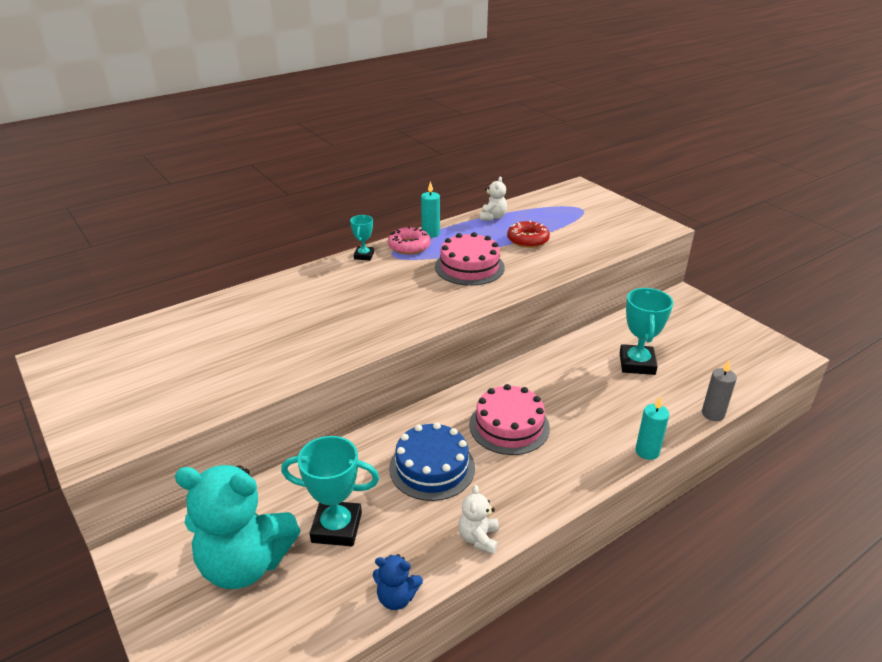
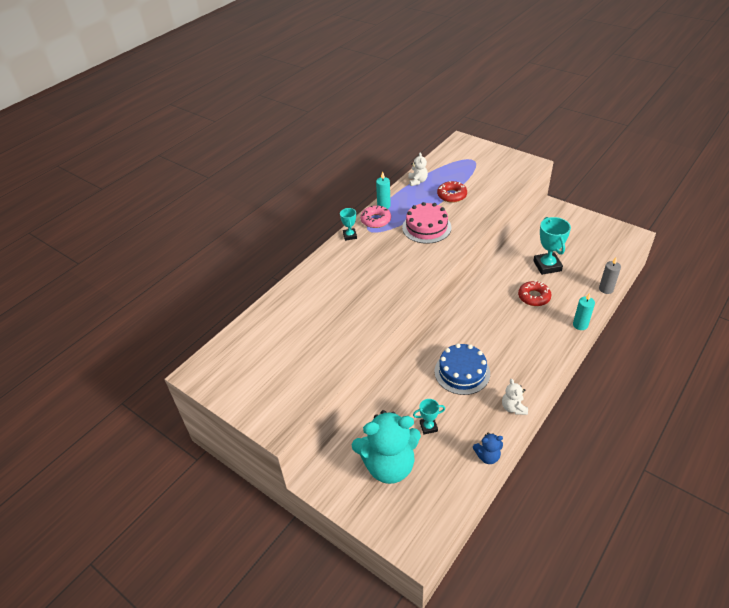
camera: 15 degrees left, 10 degrees up
(336, 527) = (428, 427): turquoise trophy -> turquoise trophy, size x0.55
(509, 426) = (492, 331): pink cake -> none
(595, 397) = (534, 297): none -> red donut

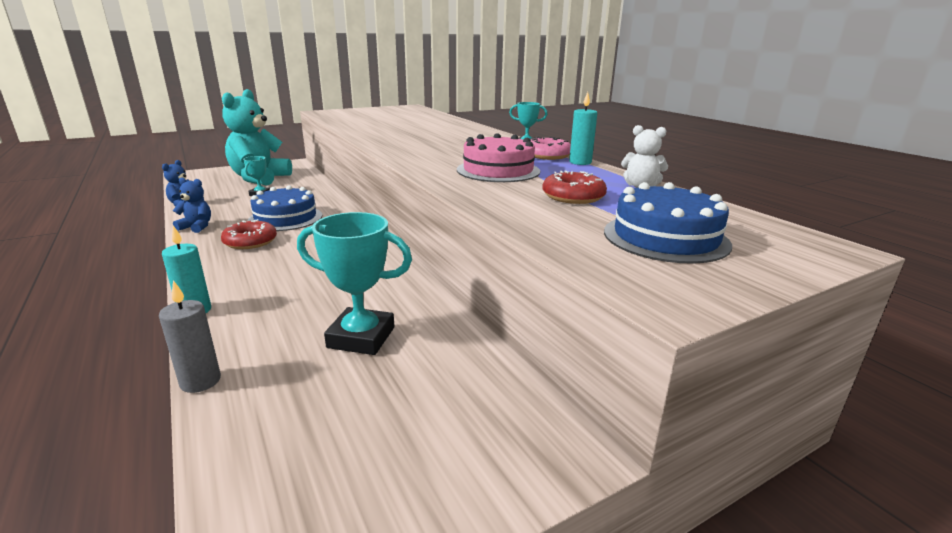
camera: 110 degrees right, 20 degrees down
(482, 168) = (665, 237): none -> blue cake
(513, 407) = (197, 227): white teddy bear -> blue teddy bear
(534, 297) = (313, 294): red donut -> red donut (250, 241)

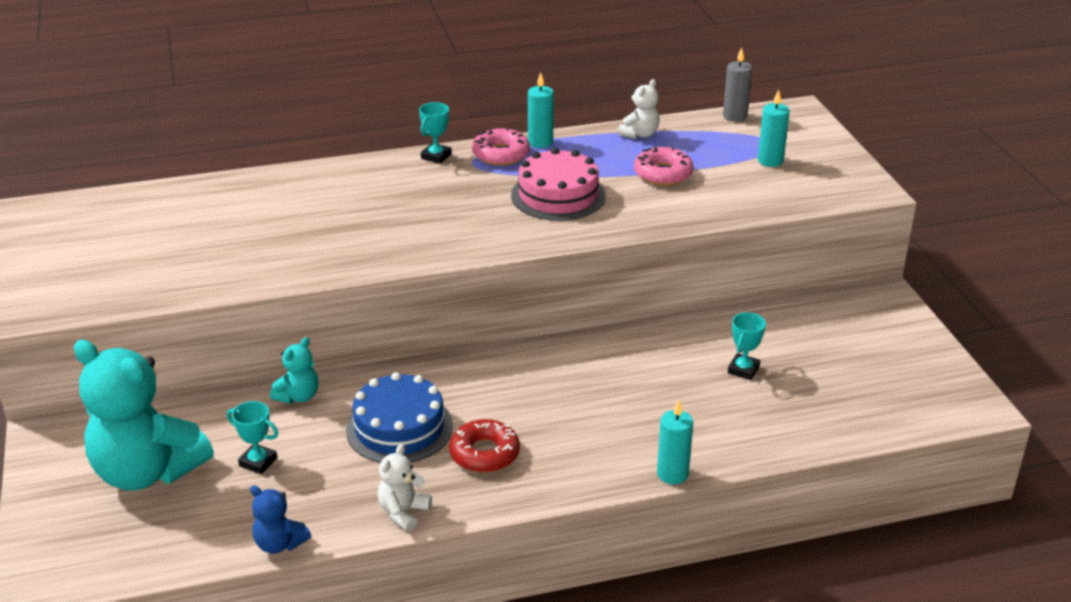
camera: 75 degrees left, 10 degrees up
(197, 227) = (403, 512): blue teddy bear -> white teddy bear
(200, 381) = (796, 453): grey candle -> grey candle (735, 116)
(321, 195) = (298, 396): none -> turquoise teddy bear
(361, 337) = (743, 370): turquoise trophy -> turquoise trophy, size x0.55
(573, 196) = (663, 173): red donut -> pink donut
(665, 237) = (770, 161): blue cake -> turquoise candle

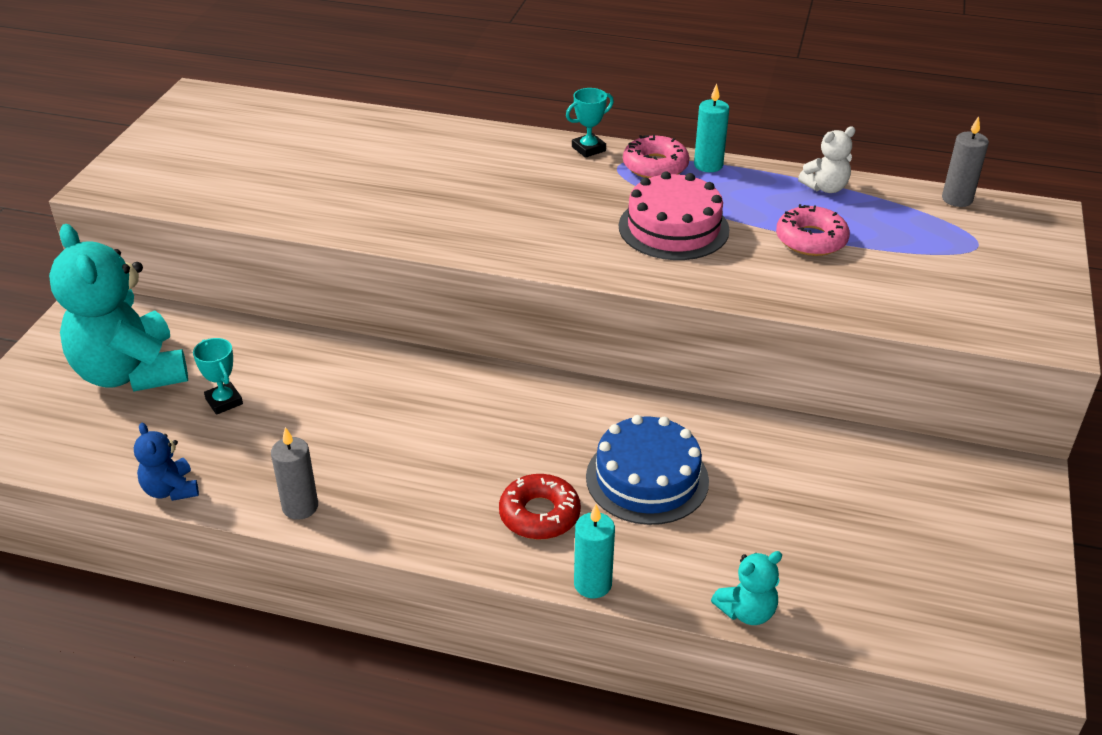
camera: 30 degrees right, 5 degrees up
(298, 396) = (313, 351): turquoise teddy bear -> turquoise teddy bear (747, 611)
(399, 428) = (372, 419): blue cake -> blue cake (647, 479)
(403, 512) = (300, 507): white teddy bear -> grey candle
(484, 453) = (426, 479): red donut -> red donut (539, 514)
(743, 370) = (773, 497): turquoise trophy -> none
(770, 161) = (953, 263): turquoise candle -> none

